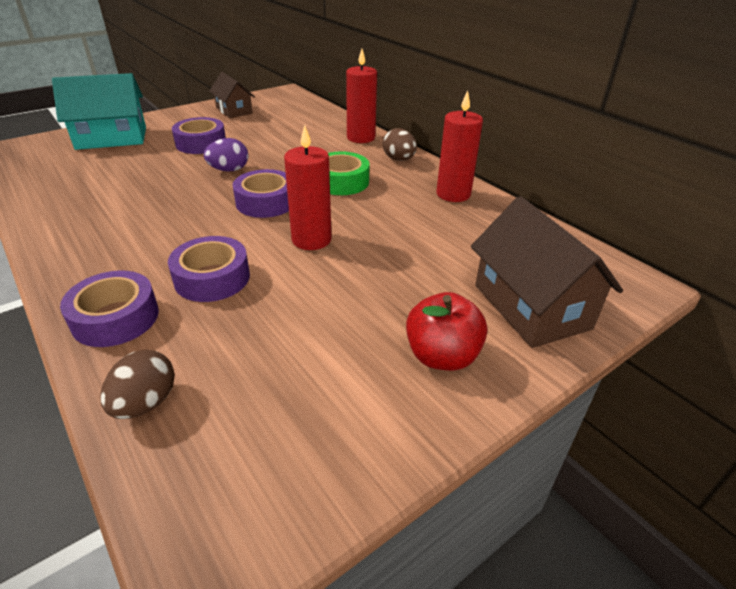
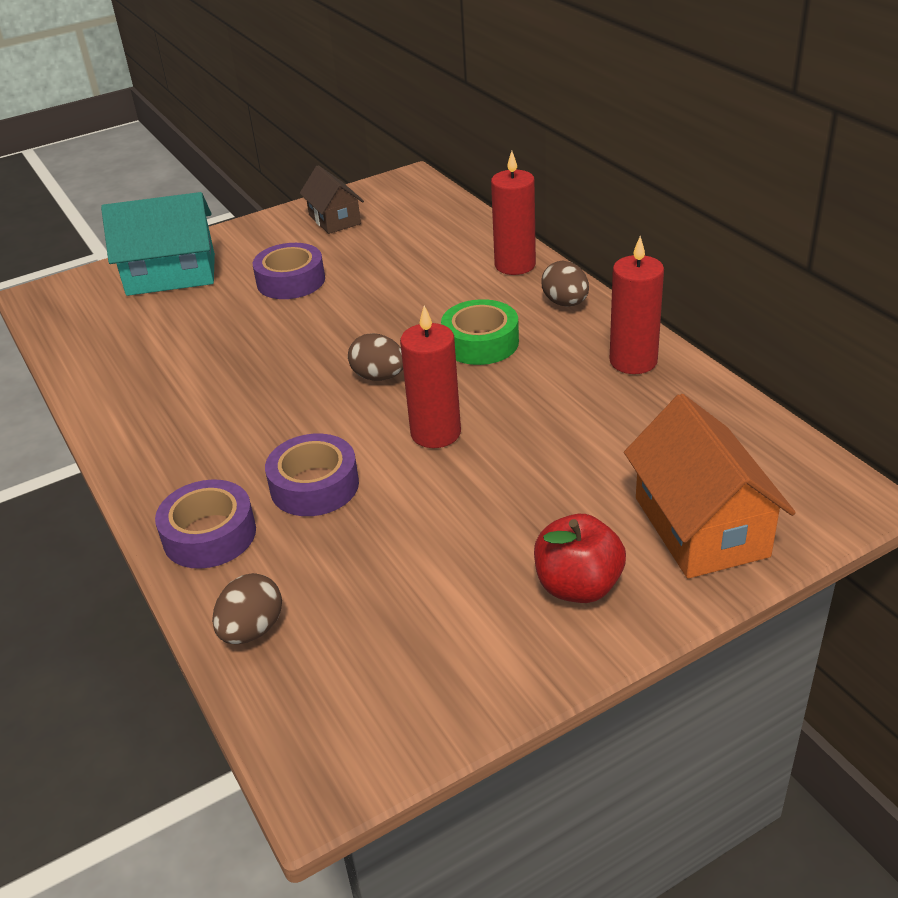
camera: 10 degrees right, 0 degrees up
(229, 170) = (330, 326): purple egg -> none
(266, 202) = (379, 377): purple tape -> brown egg
(531, 306) = (701, 526): brown house -> orange house

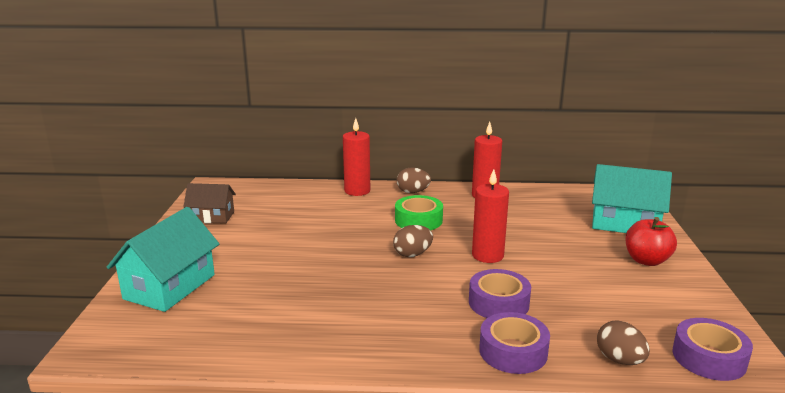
camera: 60 degrees left, 15 degrees down
(291, 281) = (261, 249): purple tape -> purple tape (709, 358)
(701, 526) = (624, 223): orange house -> turquoise house

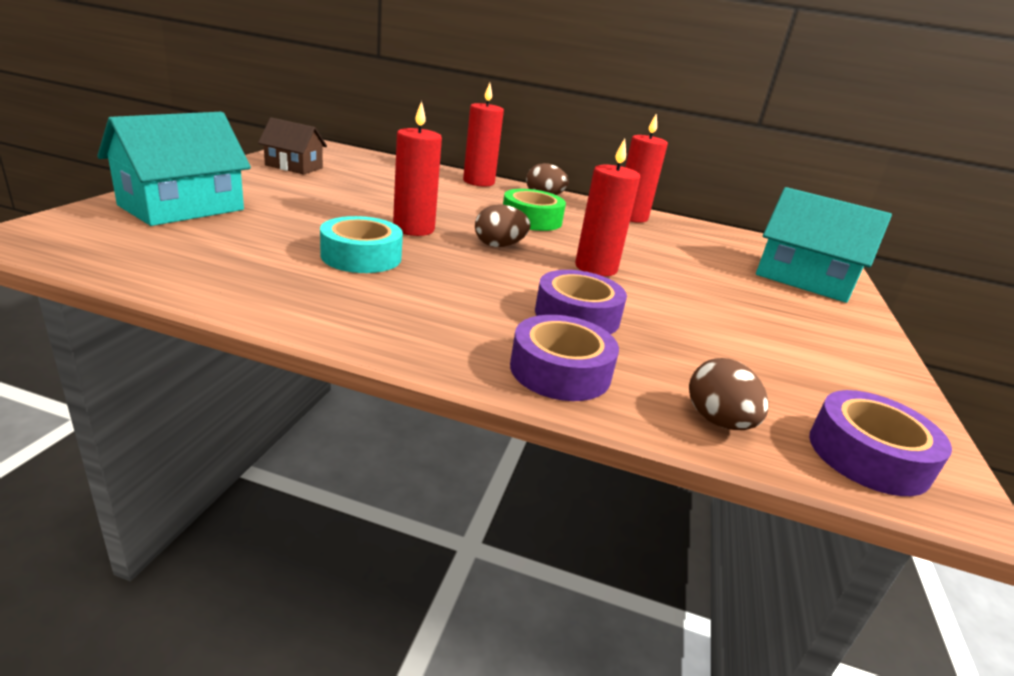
camera: 10 degrees right, 5 degrees up
(329, 294) = (361, 256): none -> turquoise tape
(345, 256) = (413, 229): none -> red candle
(646, 260) = (817, 322): red apple -> none

